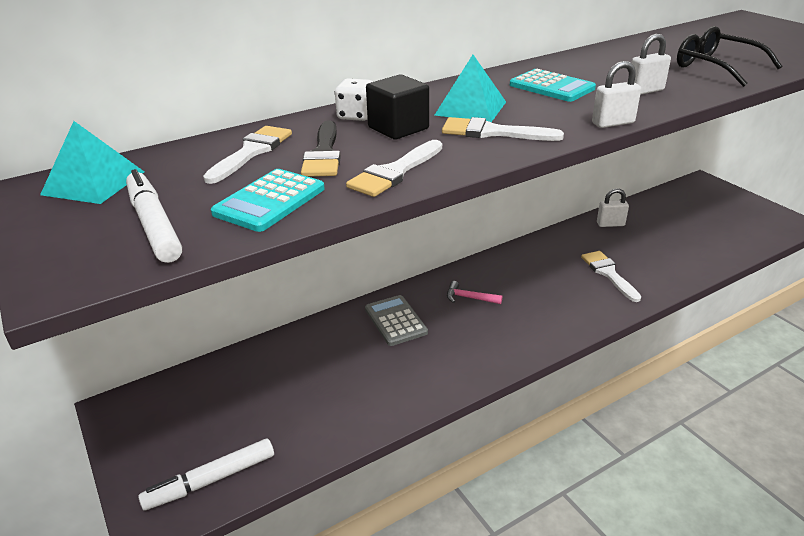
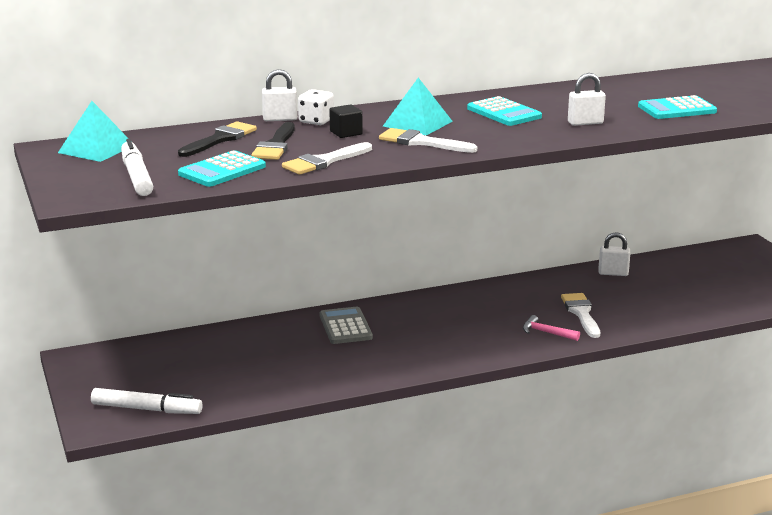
camera: 10 degrees right, 10 degrees down
(211, 480) = (146, 409): white marker -> white marker turned 150 degrees counterclockwise
(251, 152) = (220, 139): white brush -> black brush
(398, 128) = (346, 133): black cube -> black cube, size x0.65
(469, 298) = (426, 317): pink hammer -> pink hammer (546, 332)
(613, 123) = (529, 144): white padlock -> white padlock (280, 119)
(717, 67) = (677, 109): black glasses -> turquoise calculator

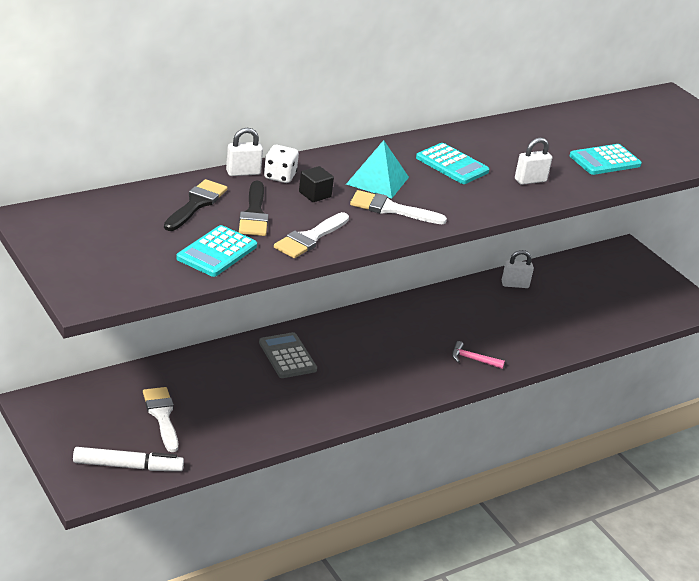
camera: 15 degrees left, 10 degrees up
(96, 149) = (78, 219): turquoise pyramid -> none
(136, 176) = (136, 262): white marker -> none
(581, 313) = (498, 335): white brush -> white brush (162, 416)

